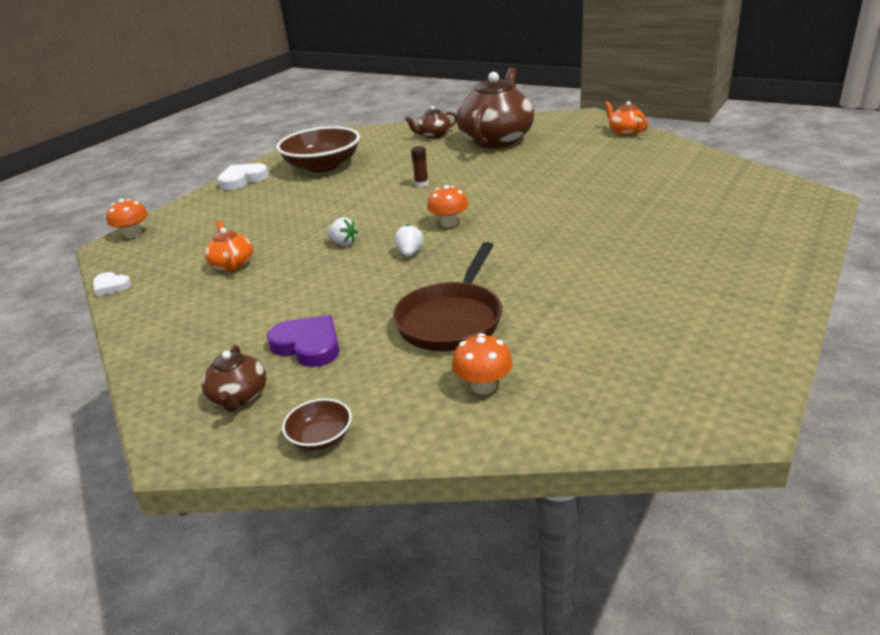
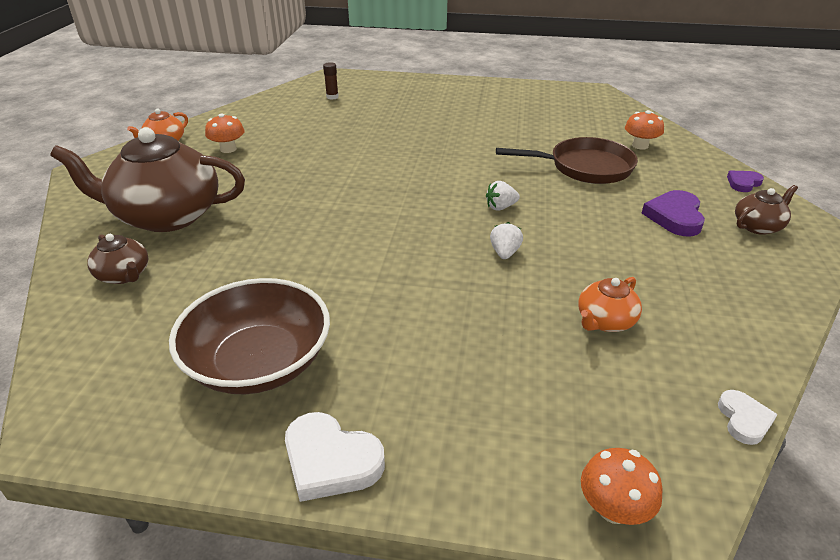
camera: 115 degrees left, 5 degrees up
(320, 437) = (743, 183): brown bowl -> purple heart
(421, 184) = (328, 240): brown glue stick -> brown glue stick (332, 97)
(449, 223) = (428, 200): orange mushroom -> orange mushroom (228, 149)

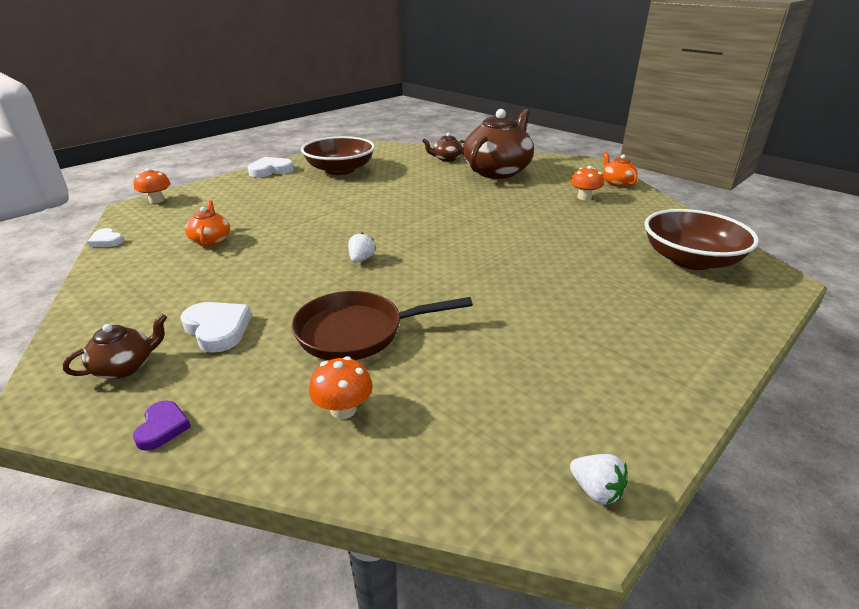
camera: 125 degrees right, 5 degrees down
(332, 97) = (690, 260): brown glue stick -> brown bowl
(504, 253) = (312, 239): white strawberry -> white strawberry (596, 491)
(585, 167) = (357, 332): brown pan -> brown pan turned 45 degrees clockwise
(675, 217) = (217, 329): purple heart -> white heart
(758, 226) = (125, 367): brown teapot -> brown teapot turned 135 degrees counterclockwise

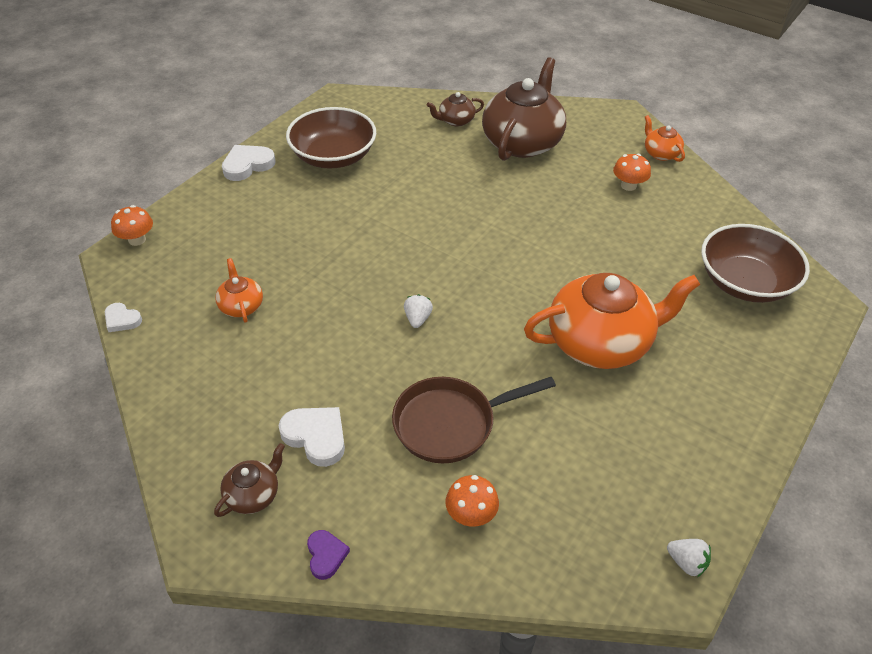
camera: 10 degrees left, 15 degrees up
(533, 288) = (600, 342): none -> orange teapot

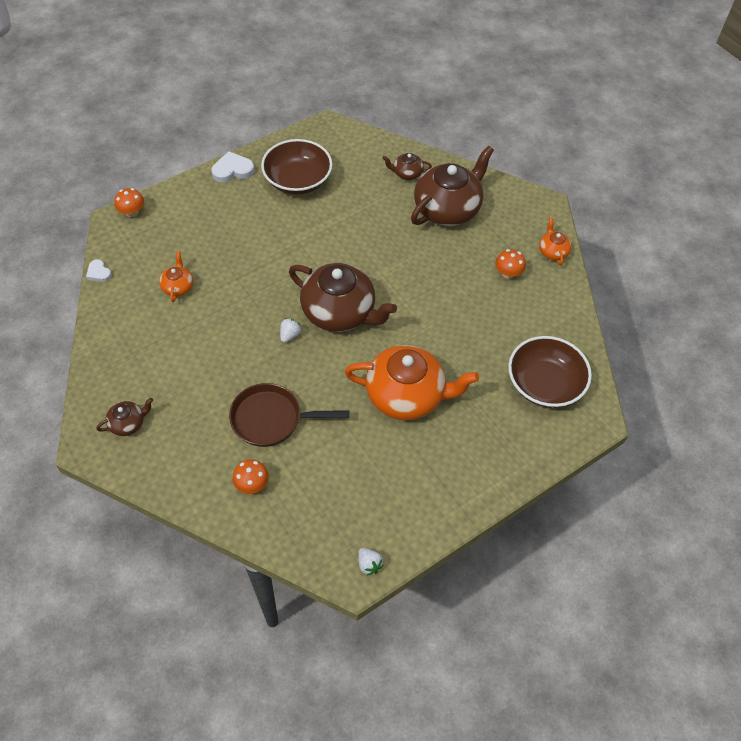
camera: 20 degrees right, 10 degrees up
(316, 437) = (182, 398): white heart -> none
(326, 555) = (153, 477): purple heart -> none
(464, 276) = (340, 312): none -> brown teapot

